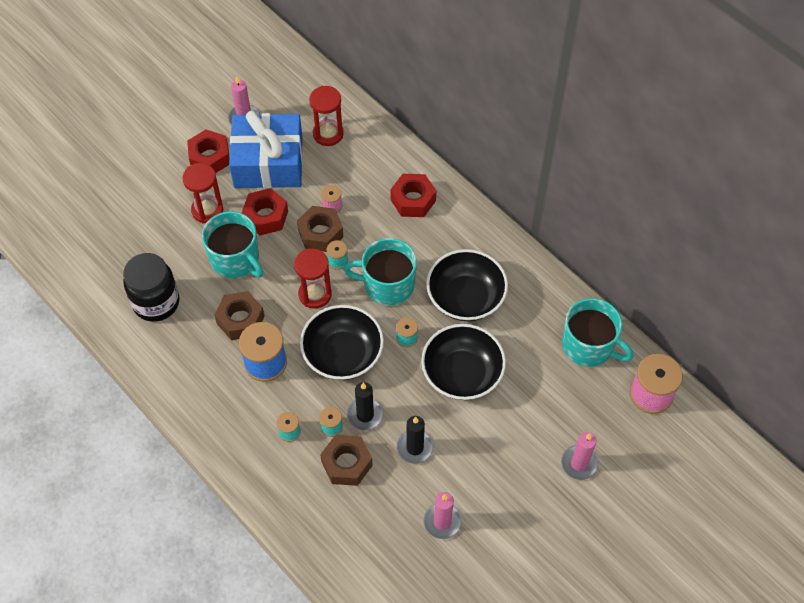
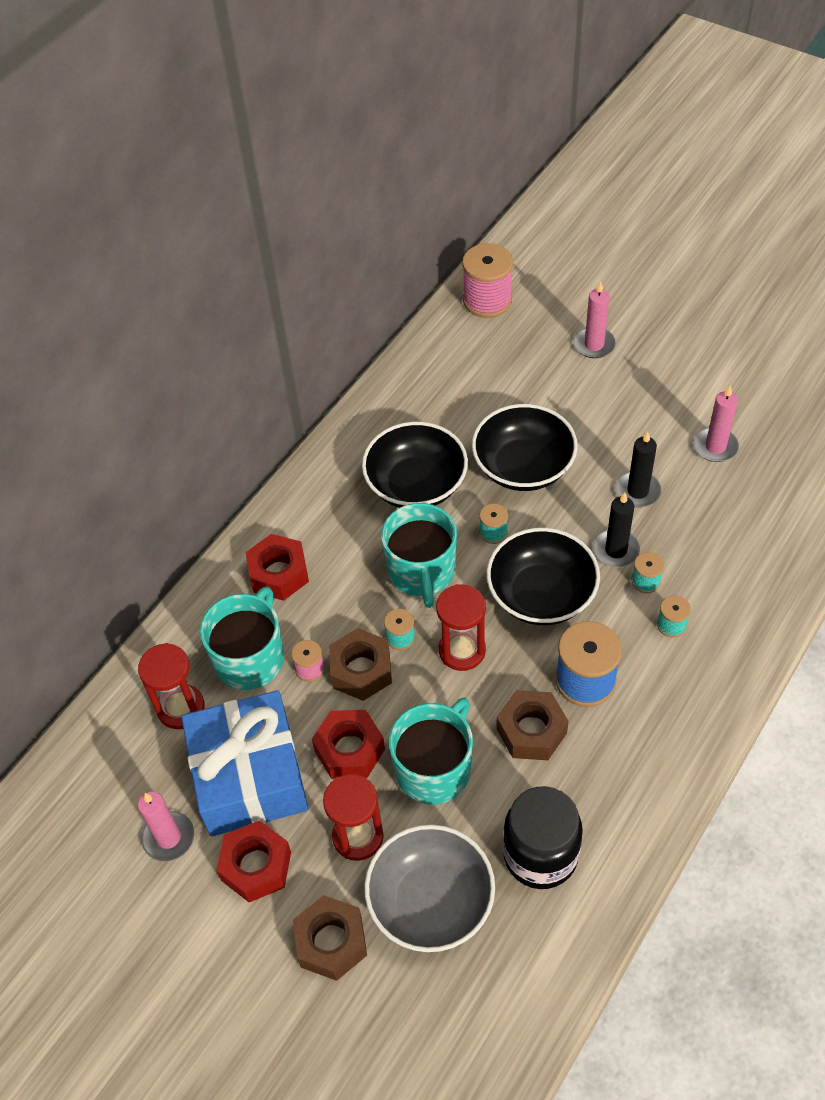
camera: 100 degrees left, 5 degrees down
(152, 239) = (431, 902): none -> grey bowl
(347, 463) = (687, 553): brown nut -> brown nut (331, 942)
(589, 346) = (444, 360): turquoise mug -> turquoise mug (250, 658)

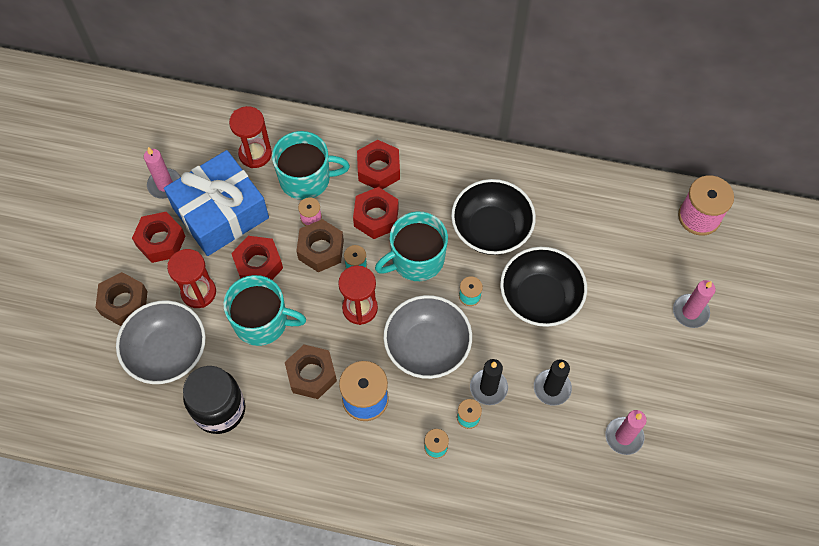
camera: 65 degrees right, 10 degrees up
(344, 596) = (376, 217): none -> red nut
(541, 595) = (427, 346): black bowl -> grey bowl

